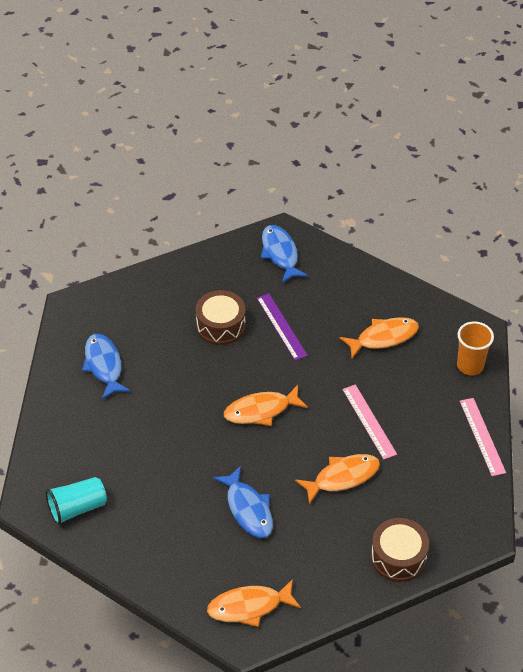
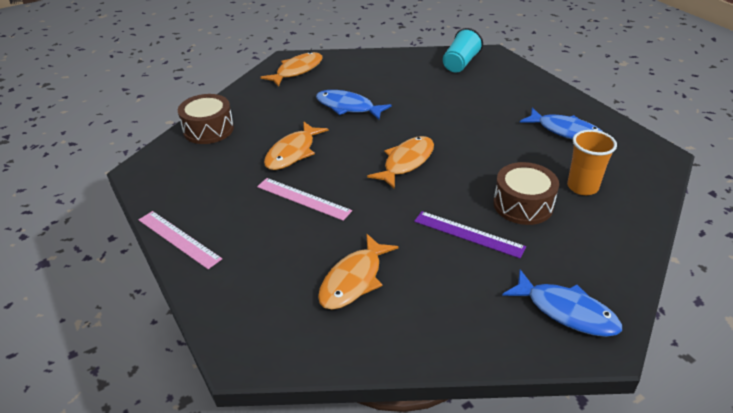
camera: 145 degrees right, 10 degrees down
(470, 366) = (231, 302): orange cup -> orange cup (582, 187)

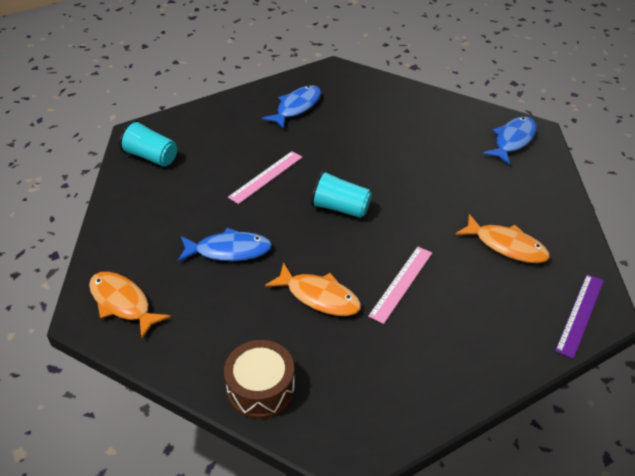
camera: 90 degrees left, 5 degrees up
(179, 239) = (476, 384): pink ruler -> pink ruler (266, 177)
(348, 107) = (229, 250): blue fish -> blue fish turned 120 degrees counterclockwise
(406, 162) = (340, 208): orange fish -> turquoise cup
(468, 234) = (440, 177): purple ruler -> purple ruler (580, 314)
(523, 204) = (400, 144): brown drum -> none
(582, 187) = (376, 112): orange cup -> none

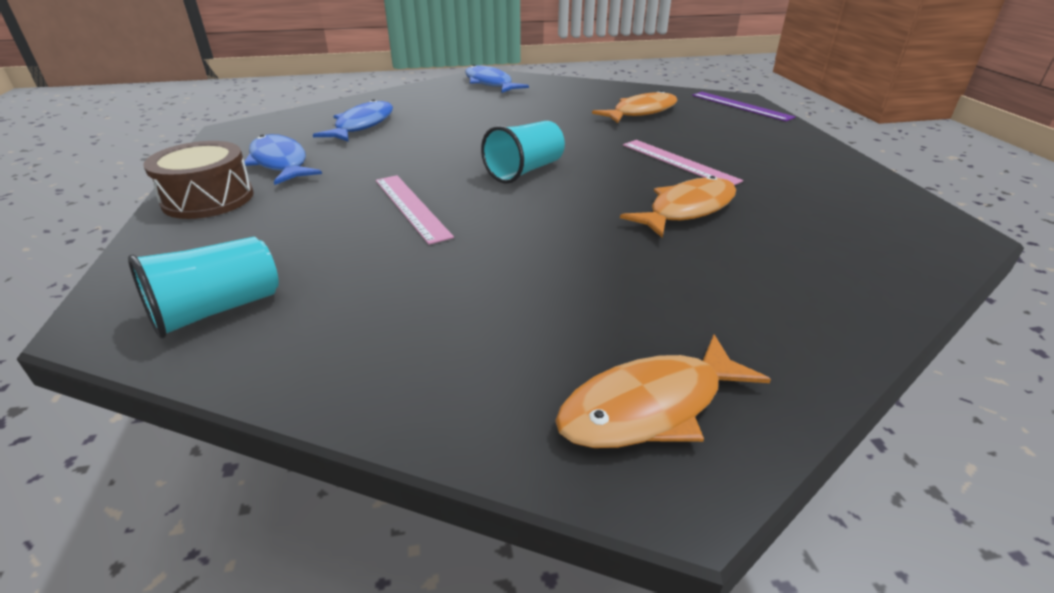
camera: 70 degrees left, 10 degrees down
(229, 250) = (560, 262): blue fish -> blue fish (362, 125)
(261, 388) = (864, 278): brown drum -> brown drum (208, 199)

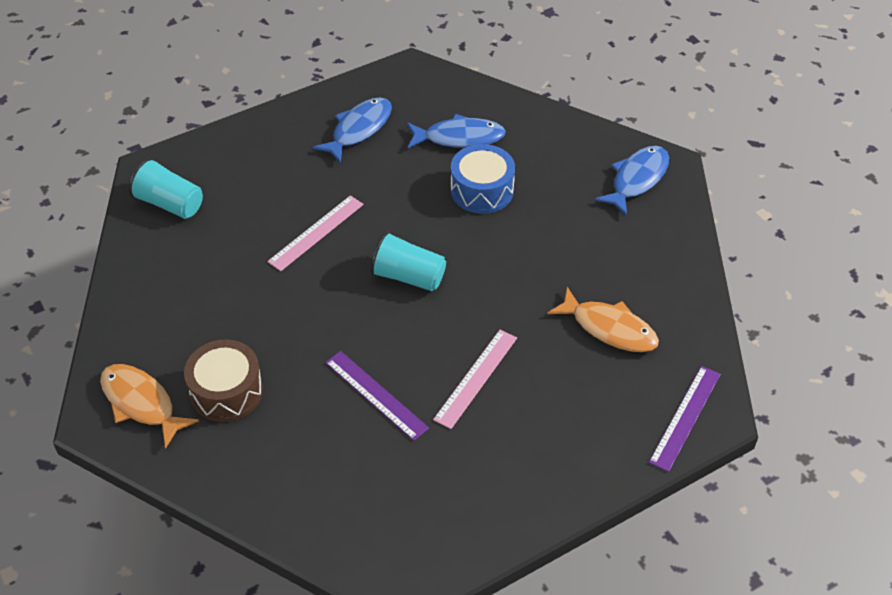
camera: 70 degrees right, 15 degrees up
(208, 199) = (287, 126): brown drum -> brown drum (226, 391)
(441, 127) = (482, 190): none -> blue drum
(687, 209) = (376, 395): orange fish -> purple ruler

